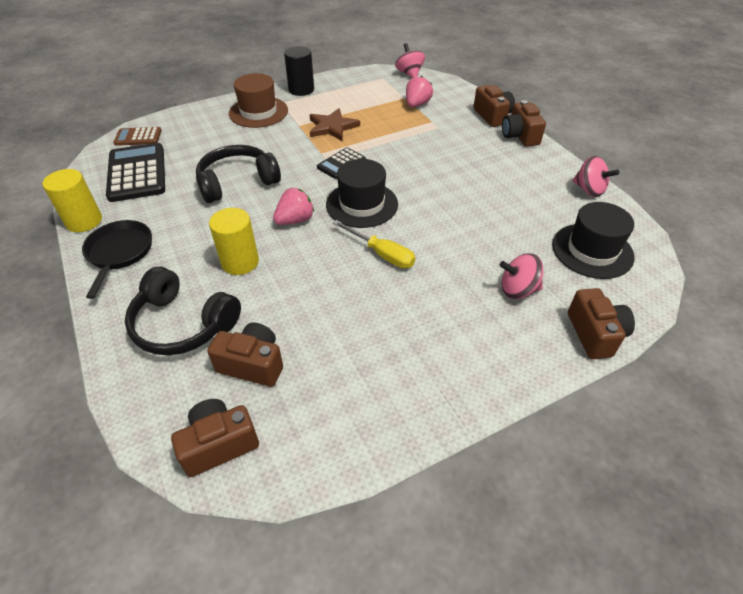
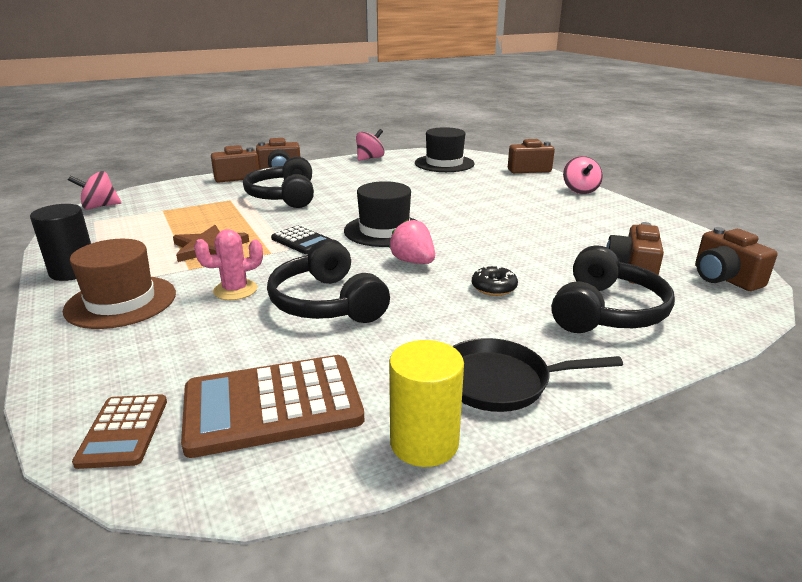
camera: 90 degrees left, 20 degrees down
(137, 173) = (273, 406): black calculator -> brown calculator
(240, 262) = (493, 287): yellow cylinder -> black donut
(264, 146) = (235, 290): none -> pink cactus
(382, 254) = (463, 222): yellow screwdriver -> none
(417, 104) = (186, 205): pink strawberry -> none
(443, 145) = (283, 196): none -> black headphones
(518, 290) = (493, 183): pink spinning top -> pink spinning top (580, 190)

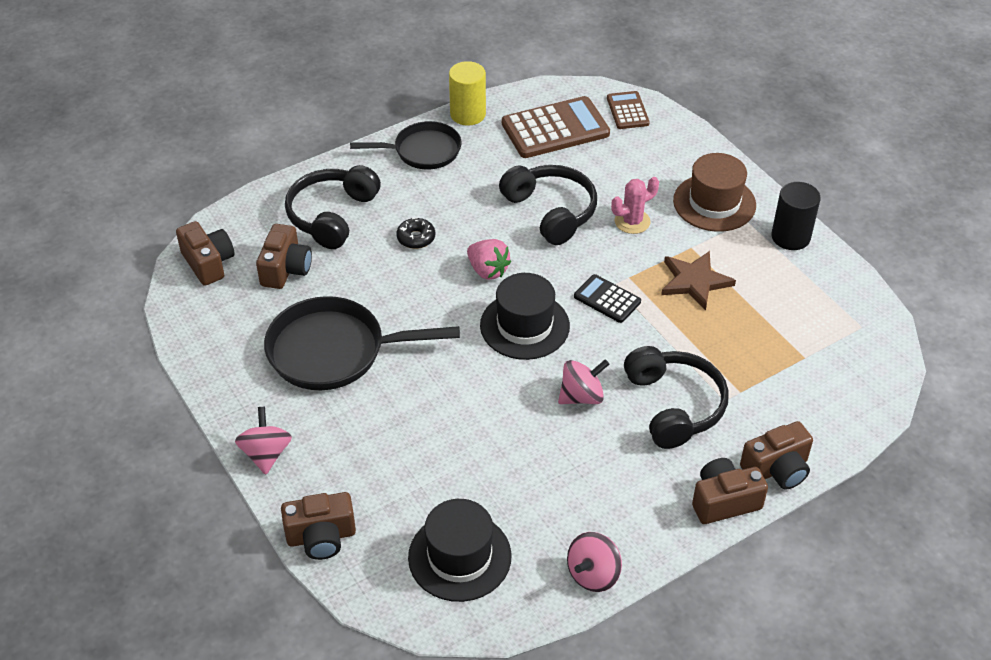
camera: 175 degrees right, 20 degrees up
(99, 207) = (888, 360): pink spinning top -> pink spinning top (581, 396)
(552, 225) = (334, 351): none -> black pan

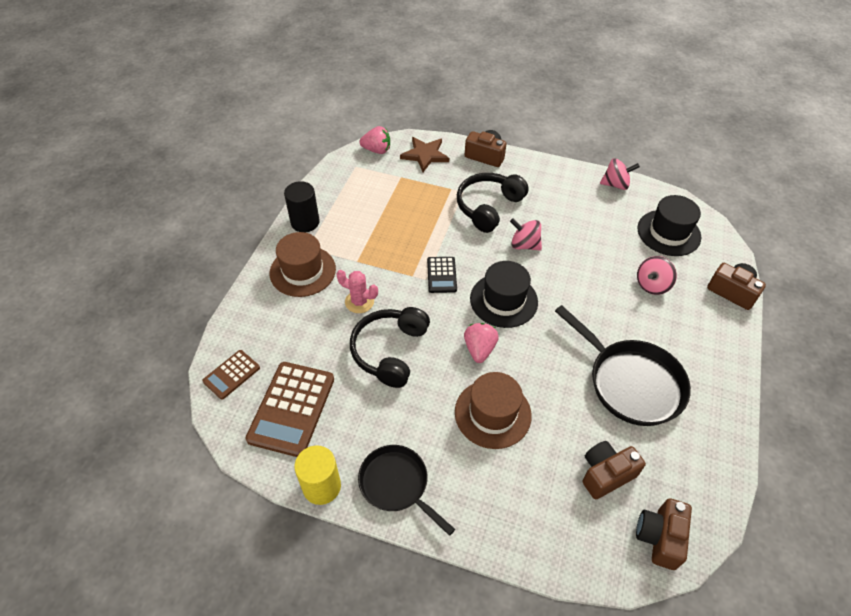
camera: 130 degrees left, 5 degrees up
(266, 454) = (729, 356): pink spinning top -> pink spinning top (652, 285)
(332, 215) = (527, 491): black headphones -> none
(416, 238) = (492, 413): black donut -> brown hat
(555, 128) = (292, 409): brown calculator -> brown calculator turned 105 degrees counterclockwise
(694, 281) = (386, 244): brown star -> brown star (425, 155)
(724, 501) = (524, 164): brown camera -> none
(881, 364) = (377, 150): none -> pink strawberry

